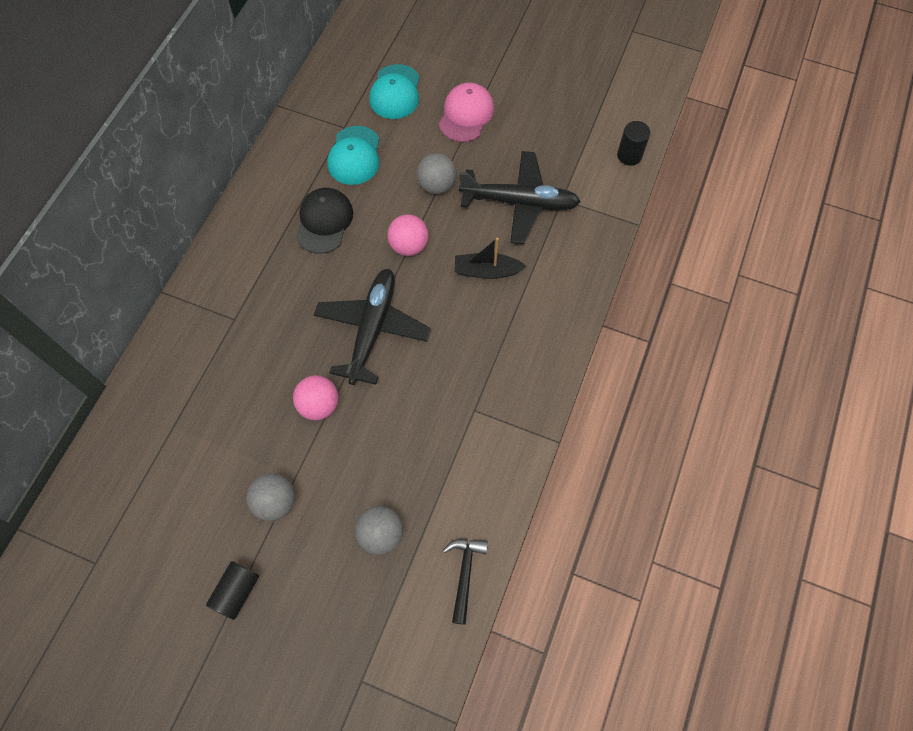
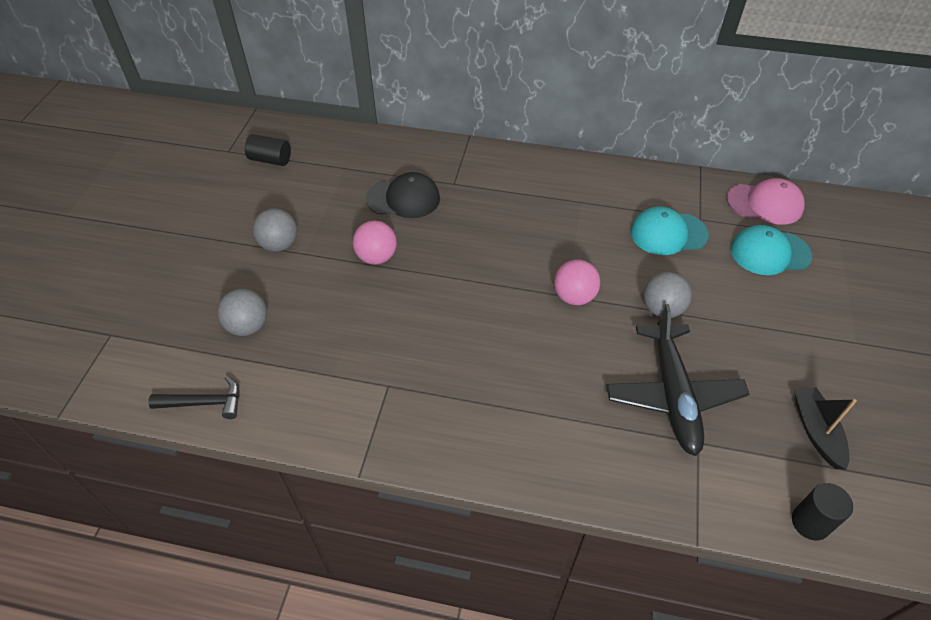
camera: 80 degrees right, 15 degrees down
(237, 592) = (199, 235): black cylinder -> black cylinder (270, 160)
(324, 222) = (578, 224): black cap -> black cap (403, 199)
(372, 329) = (466, 282): black plane -> none
(466, 114) = (775, 322): pink cap -> pink cap (765, 204)
(486, 271) = (565, 373): black boat -> black boat (816, 431)

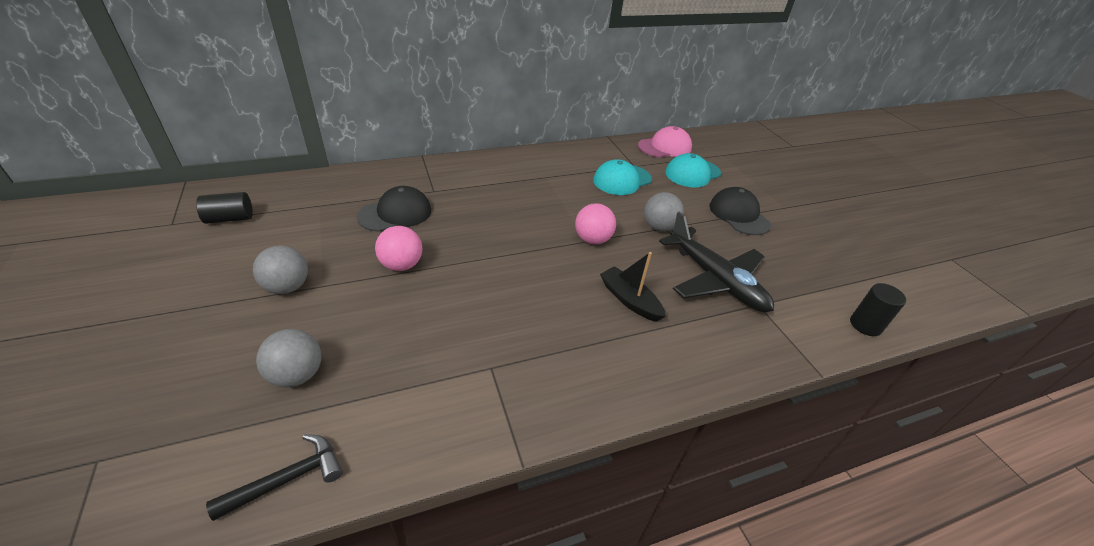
camera: 35 degrees left, 10 degrees down
(779, 329) = (739, 215): none -> black cap
(816, 431) = (814, 267): black boat -> black boat (629, 300)

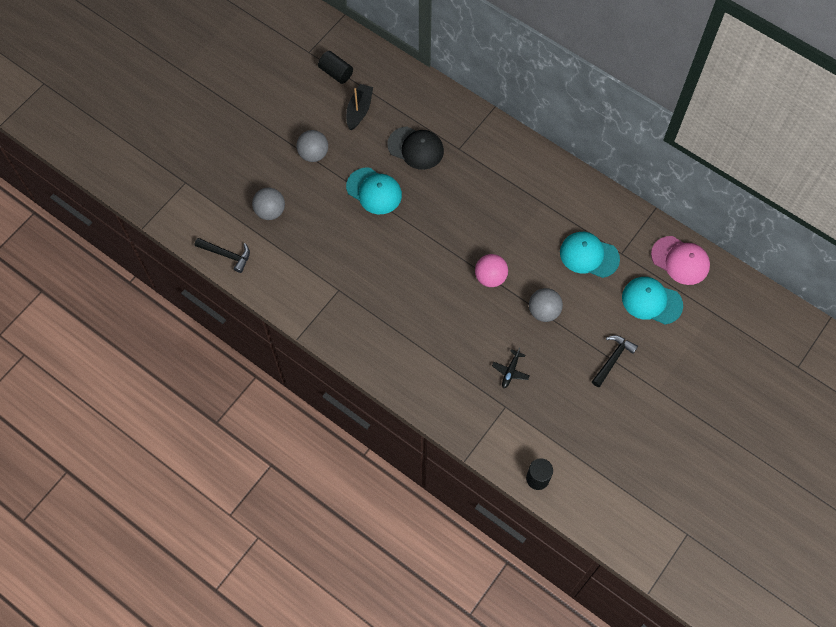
camera: 60 degrees right, 25 degrees up
(401, 265) = (374, 191): pink ball -> turquoise cap
(629, 300) = (446, 329): black boat -> black boat (359, 110)
(715, 279) = (510, 371): black plane -> black plane, size x0.41
(739, 215) = (613, 359): black cap -> black hammer

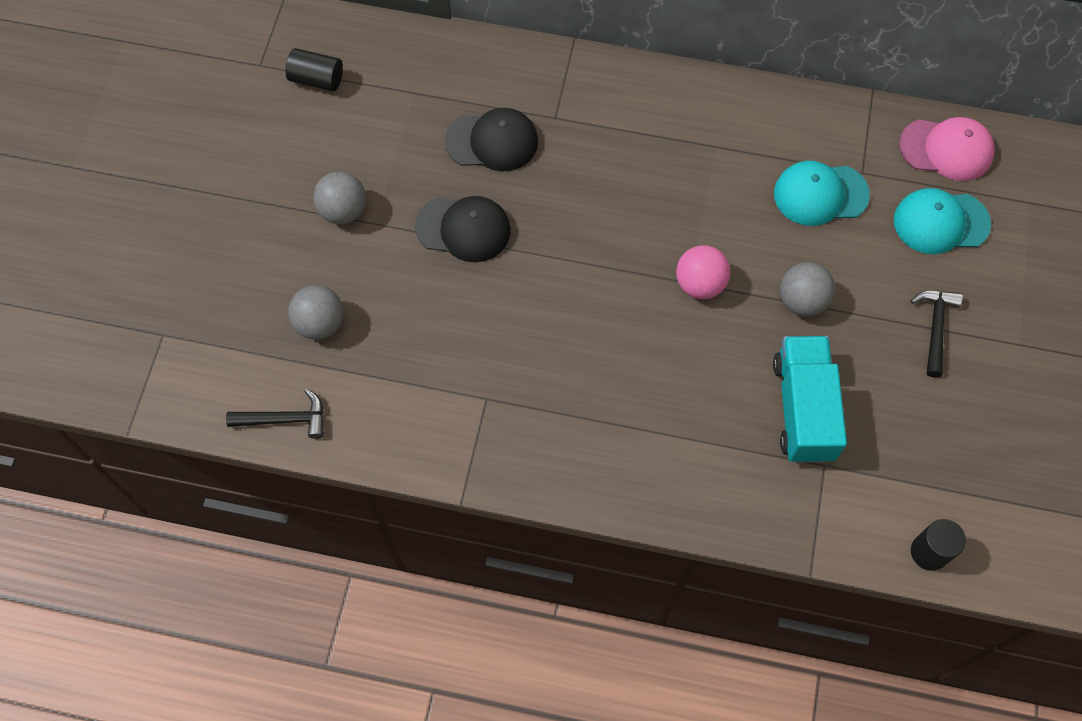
camera: 25 degrees left, 0 degrees up
(359, 110) = (379, 120): black boat -> none
(374, 191) = (463, 228): turquoise cap -> black cap
(510, 371) = (803, 409): black plane -> turquoise truck

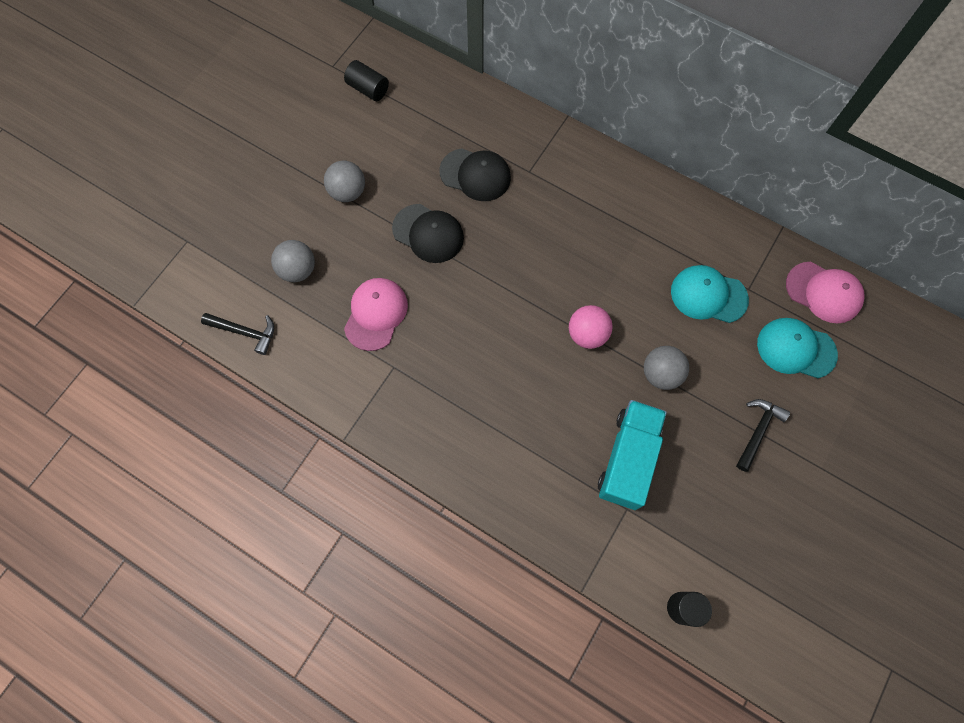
camera: 20 degrees right, 5 degrees up
(439, 344) = (376, 314): none -> pink cap

